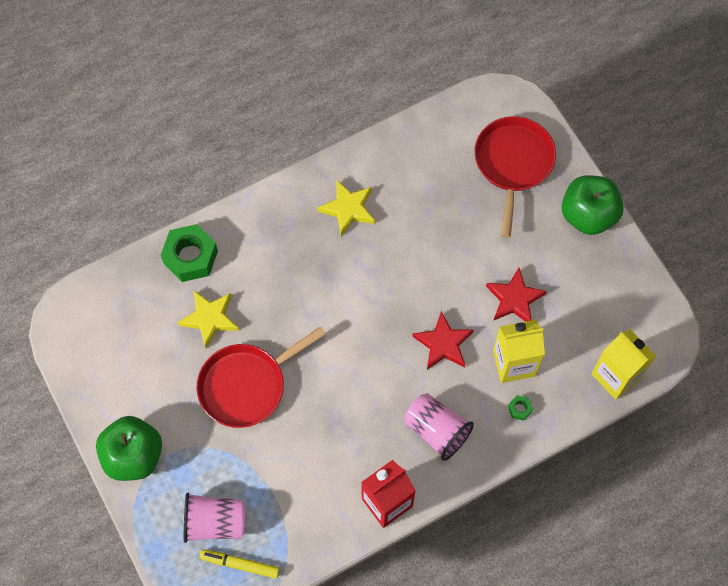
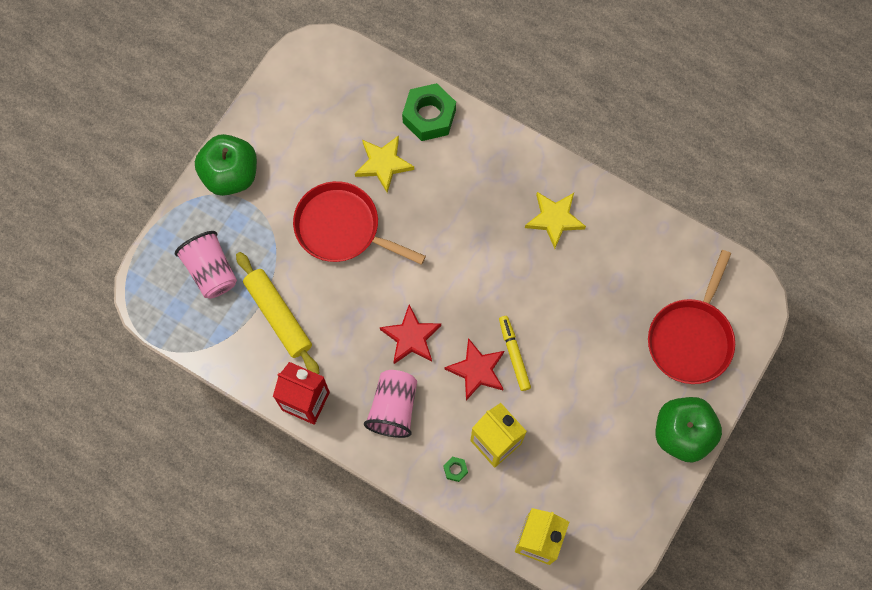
camera: 60 degrees right, 5 degrees up
(240, 564) = (187, 311): yellow marker -> yellow marker (514, 354)
(294, 484) = (278, 316): none -> yellow rolling pin
(513, 164) = (691, 338): red pan -> red pan turned 135 degrees clockwise
(514, 299) = (557, 410): red star -> red star (411, 337)

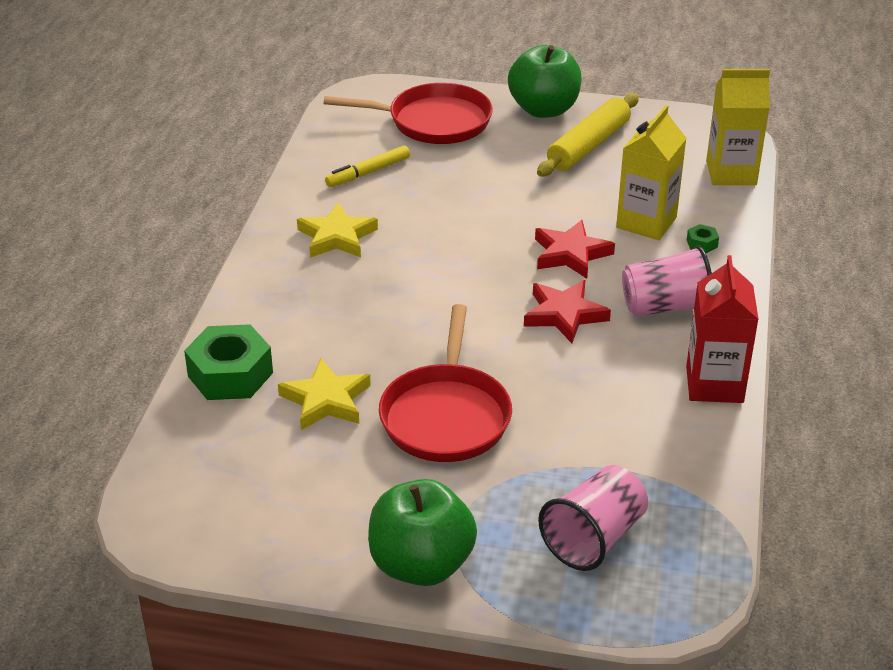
camera: 110 degrees left, 35 degrees down
(278, 316) = (616, 444): yellow rolling pin -> yellow rolling pin (589, 145)
(514, 354) = (531, 231): yellow marker -> yellow marker (368, 172)

